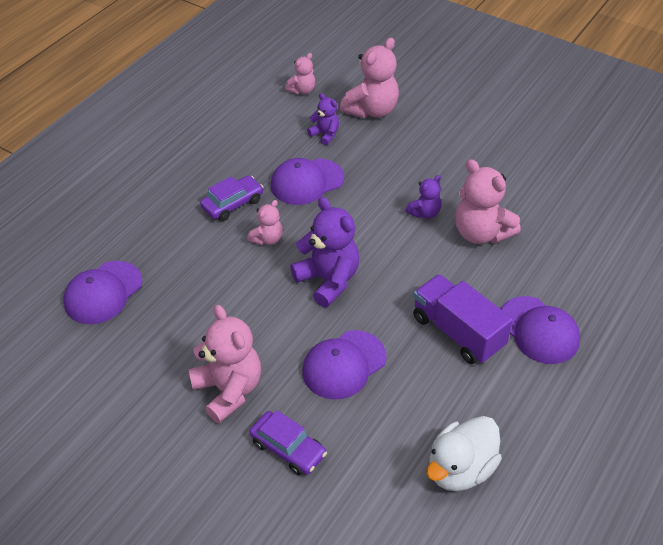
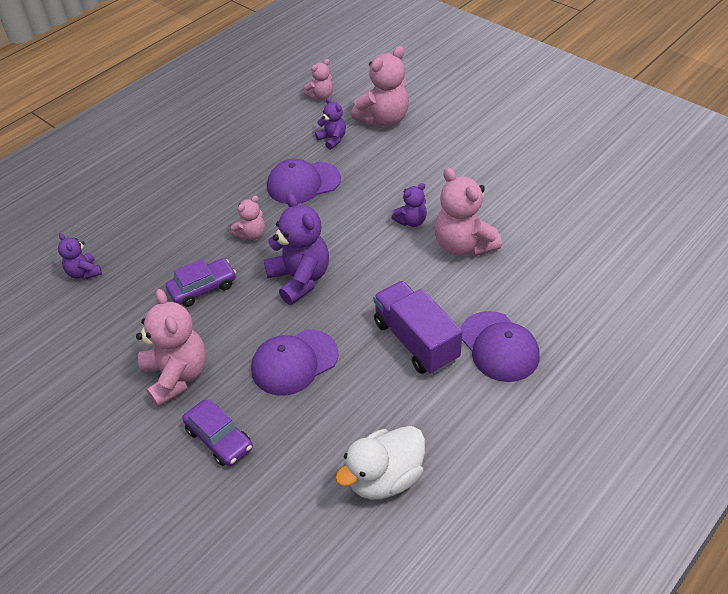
camera: 10 degrees right, 0 degrees up
(103, 293) = (84, 272): purple cap -> purple teddy bear
(232, 204) = (227, 198): purple car -> purple car (203, 288)

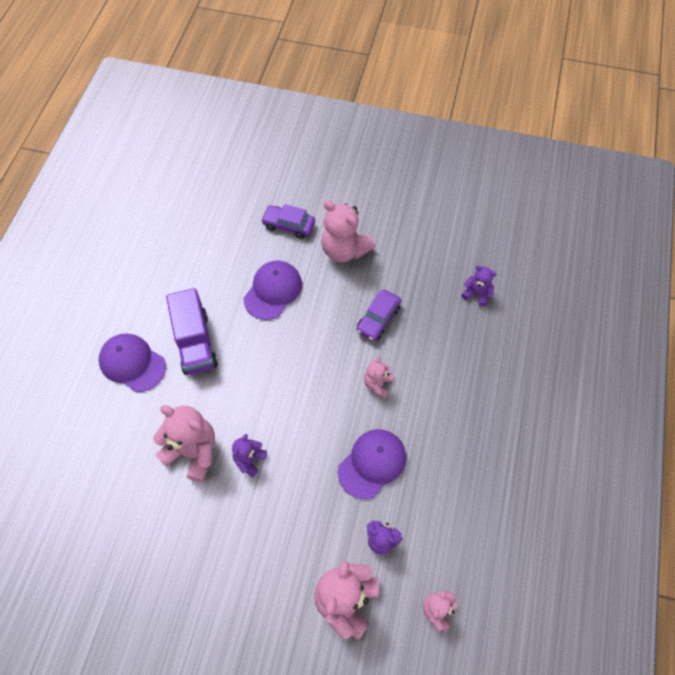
camera: 150 degrees right, 15 degrees up
(300, 279) = (310, 358): purple teddy bear -> none
(384, 478) = (176, 244): white duck -> none
(416, 341) = (195, 342): purple truck -> purple truck turned 45 degrees clockwise

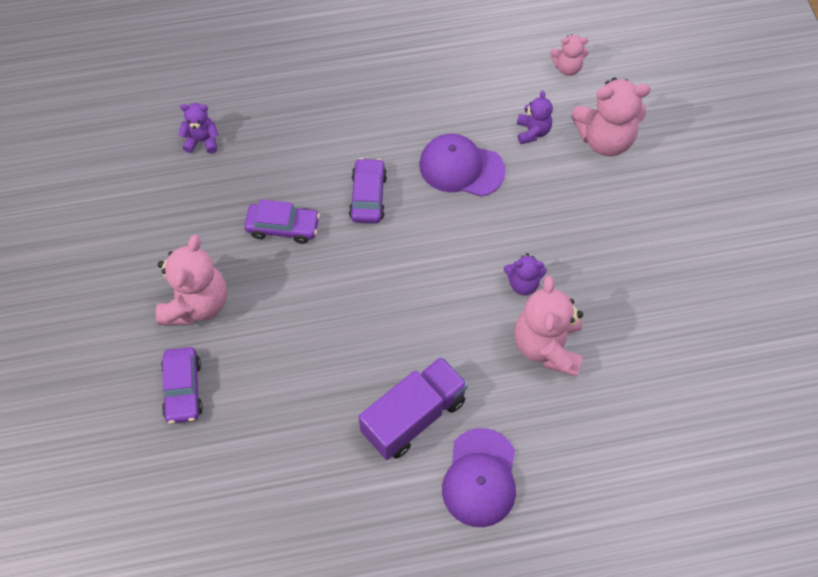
camera: 115 degrees left, 0 degrees up
(273, 291) = (296, 360): purple cap -> none
(377, 384) = (368, 196): pink teddy bear -> purple car
(477, 294) = (202, 141): purple teddy bear -> purple teddy bear turned 90 degrees clockwise

